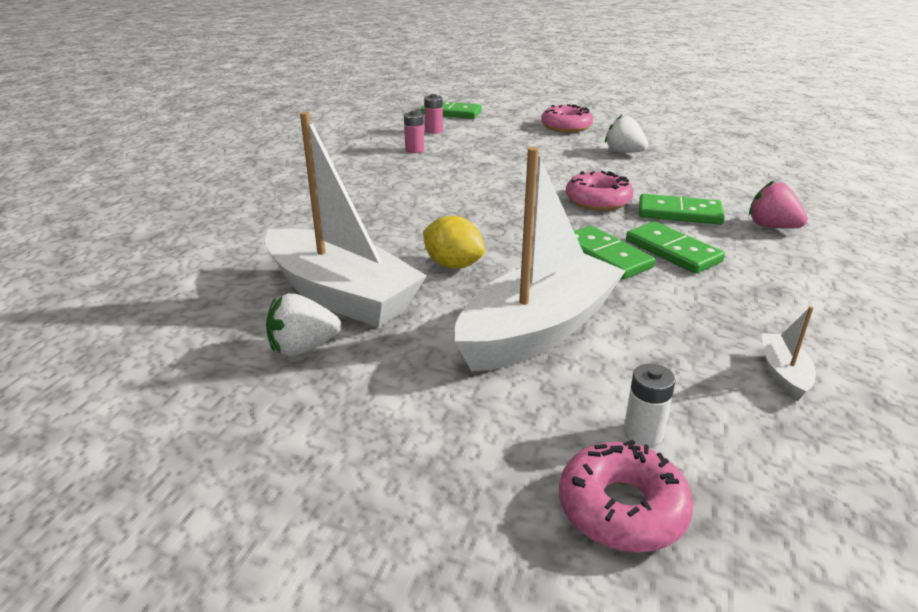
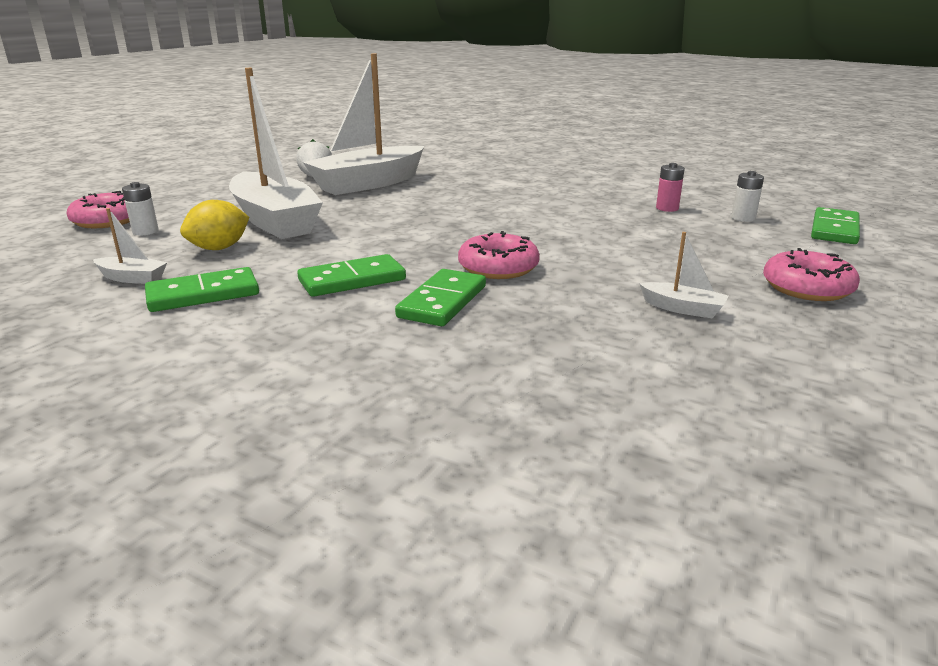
camera: 100 degrees right, 5 degrees down
(434, 131) = (743, 218): pink battery -> white battery
(453, 265) = (388, 208): yellow lemon -> yellow lemon (219, 248)
(605, 256) = (364, 253): green domino -> green domino (203, 294)
(624, 152) = (683, 309): white strawberry -> white boat
(772, 227) = (372, 348): pink strawberry -> none

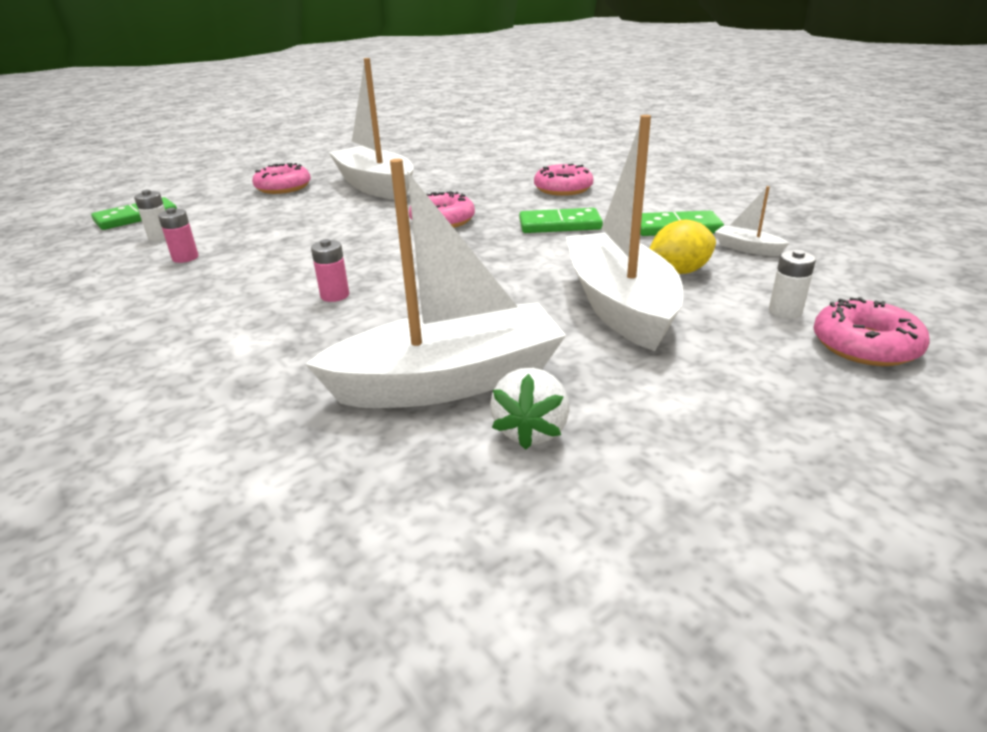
camera: 155 degrees left, 5 degrees up
(378, 347) = (563, 189): none -> pink donut
(442, 302) = (507, 204): green domino -> none
(493, 203) = (335, 295): none -> pink battery
(683, 309) = (376, 186): white boat -> white boat, size x2.47

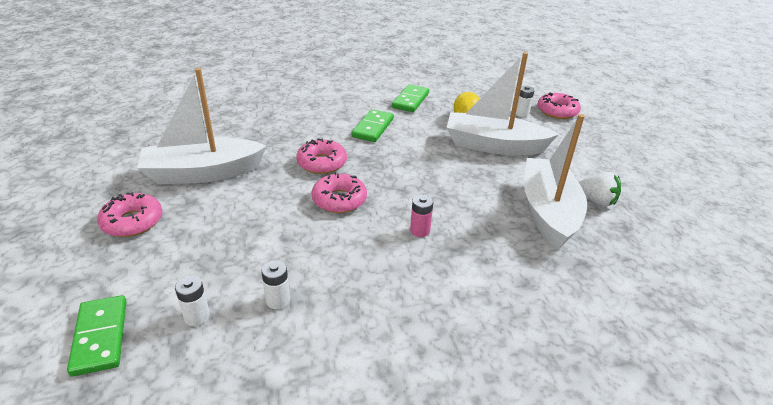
camera: 70 degrees left, 5 degrees up
(185, 258) = (278, 300): pink battery -> white battery
(563, 189) = (309, 108): pink donut -> pink donut (339, 200)
(747, 248) = (452, 95): white boat -> none

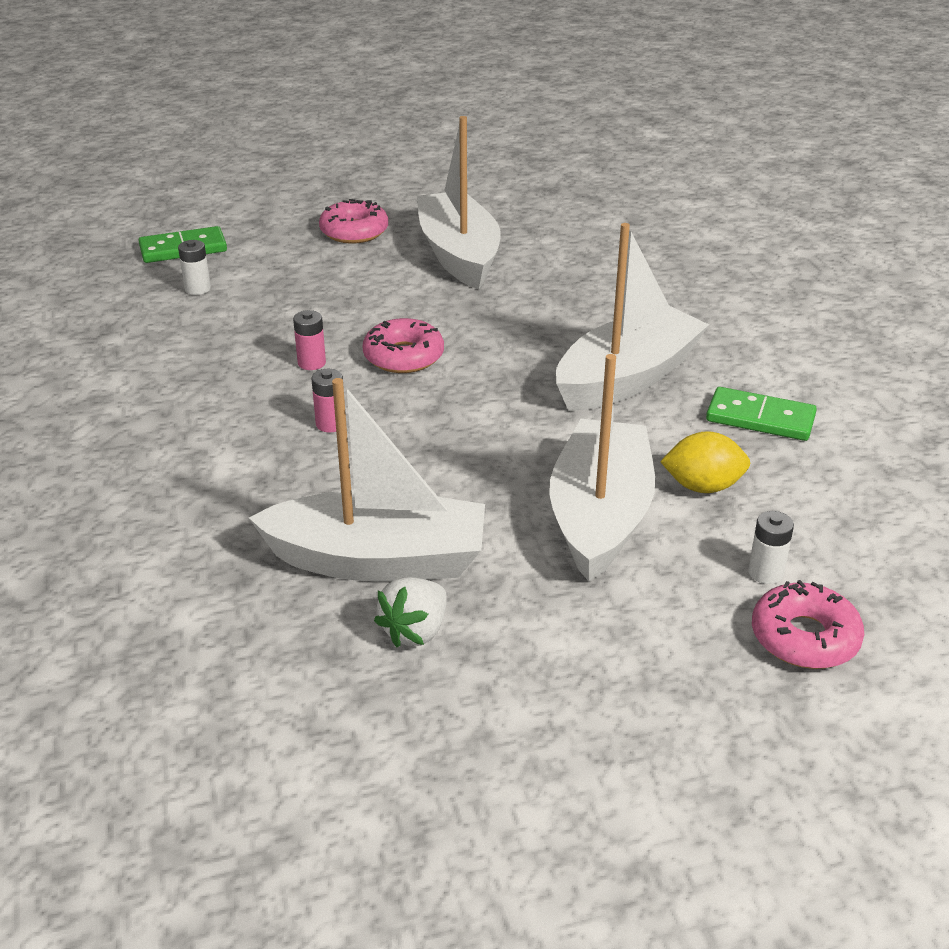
camera: 90 degrees right, 0 degrees up
(278, 300) = (211, 329): white battery -> none
(322, 163) = (500, 337): pink donut -> none
(341, 241) = (311, 363): none -> pink battery
(373, 128) = (627, 378): green domino -> white boat

